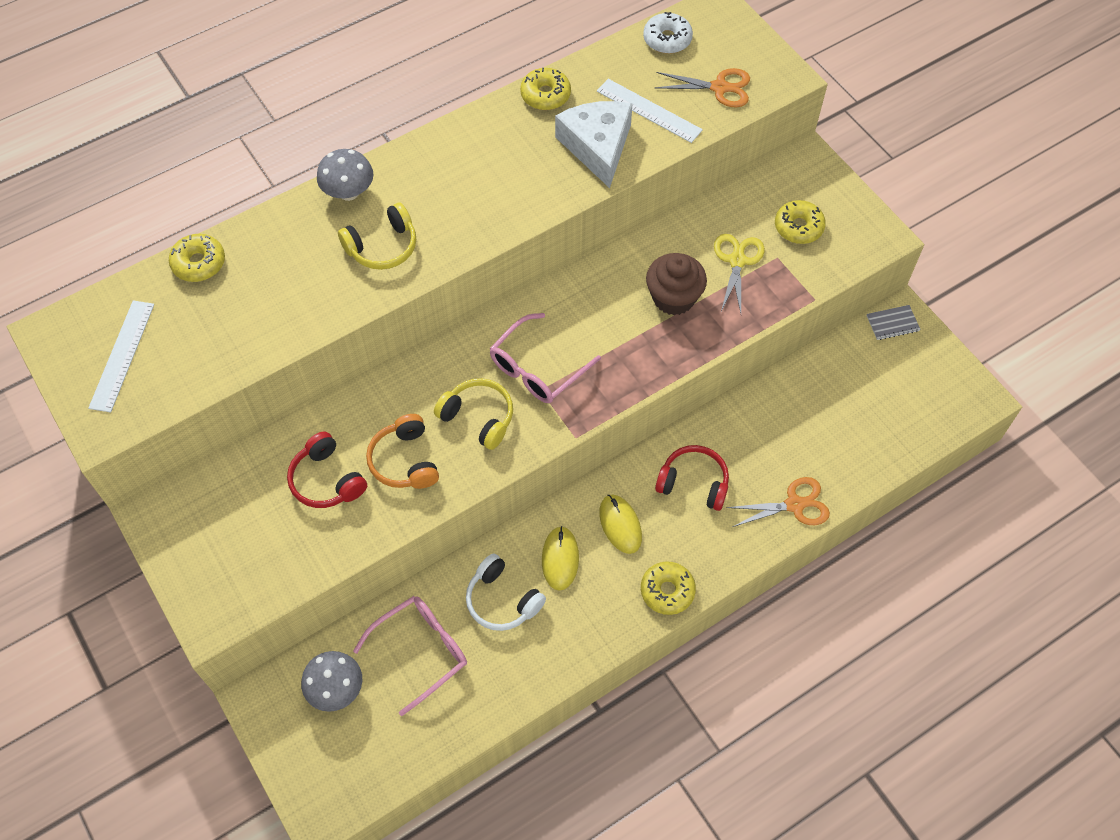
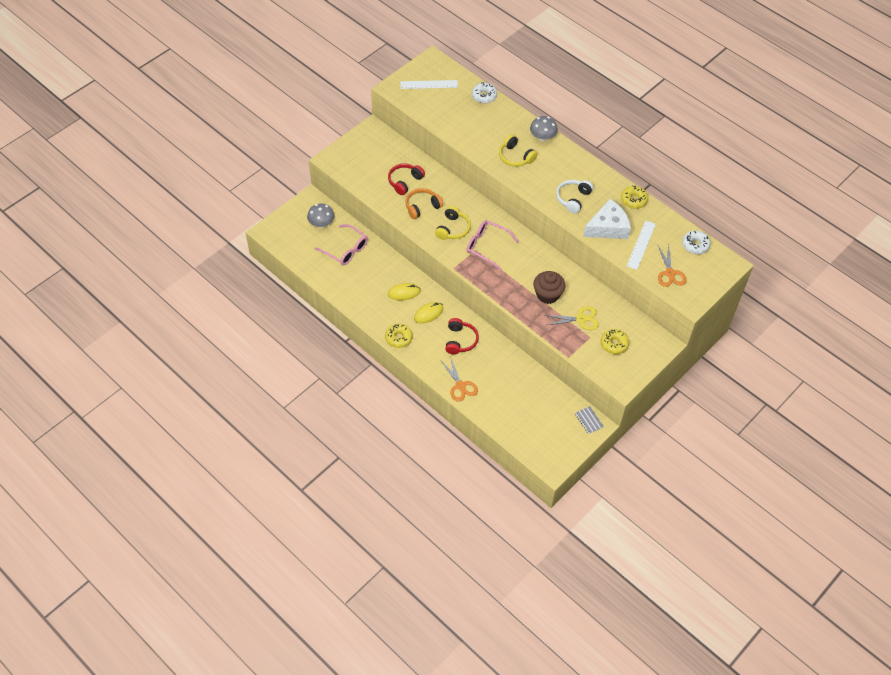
camera: 75 degrees right, 5 degrees down
(199, 263) = (484, 96): yellow donut -> white donut
(502, 600) = (377, 274): white headphones -> white headphones (573, 199)

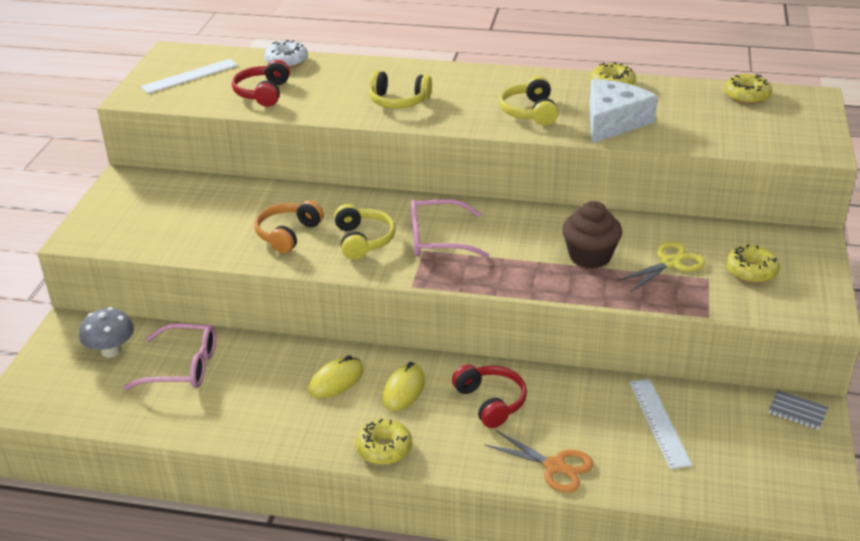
camera: 30 degrees left, 20 degrees down
(405, 181) = (231, 217): red headphones -> red headphones (263, 93)
(542, 137) = (416, 71): grey mushroom -> none
(573, 199) = (530, 112): white headphones -> yellow headphones
(641, 245) = (679, 121): white ruler -> white ruler (659, 422)
(670, 273) = (755, 134): orange scissors -> none
(695, 245) = (746, 96): white donut -> yellow donut

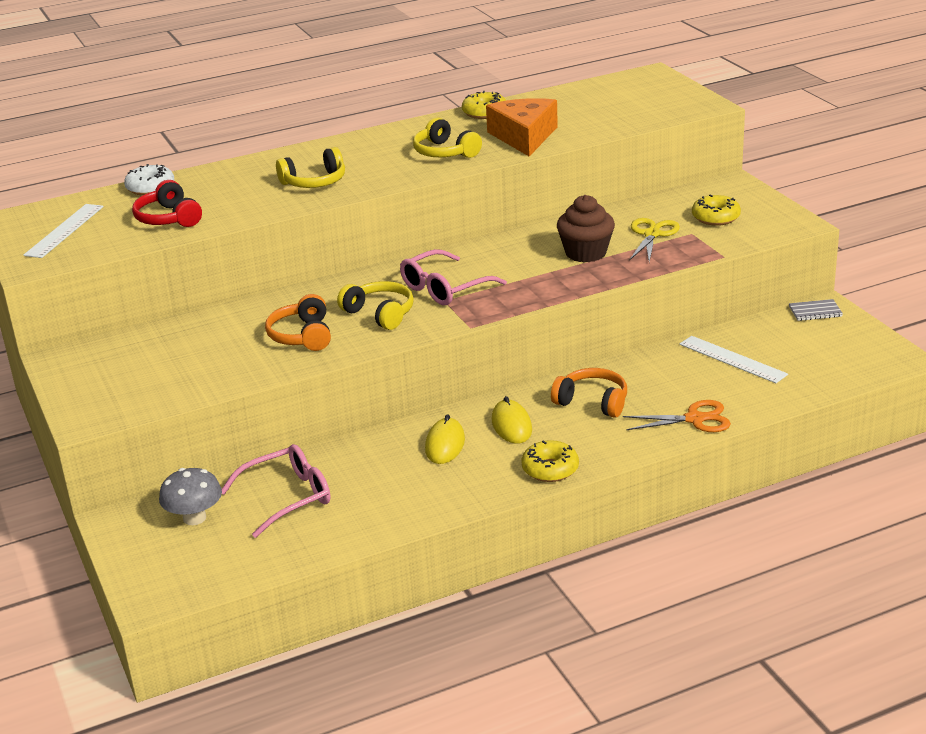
camera: 35 degrees left, 5 degrees down
(490, 402) = (592, 402): red headphones -> orange headphones
(613, 121) = (524, 137): white cheese -> orange cheese
(746, 96) = (601, 88): yellow donut -> none

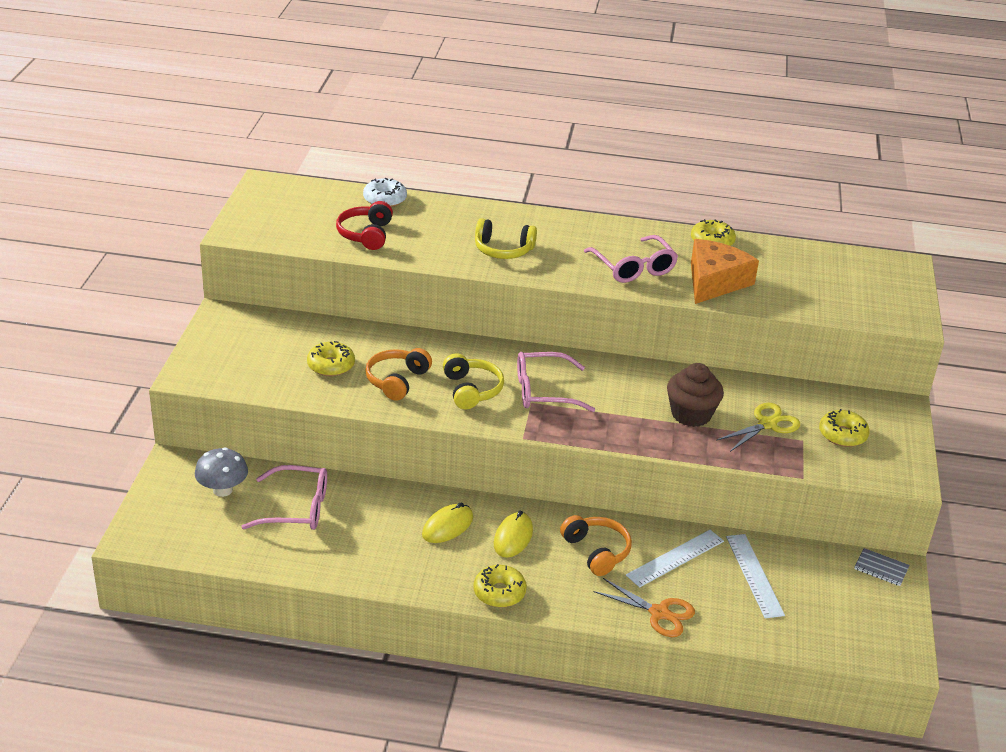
camera: 30 degrees right, 5 degrees up
(64, 230) = (288, 211): white ruler -> white ruler (675, 558)
(223, 351) = (331, 365): none -> yellow donut
(445, 152) = (633, 267): yellow headphones -> pink glasses

